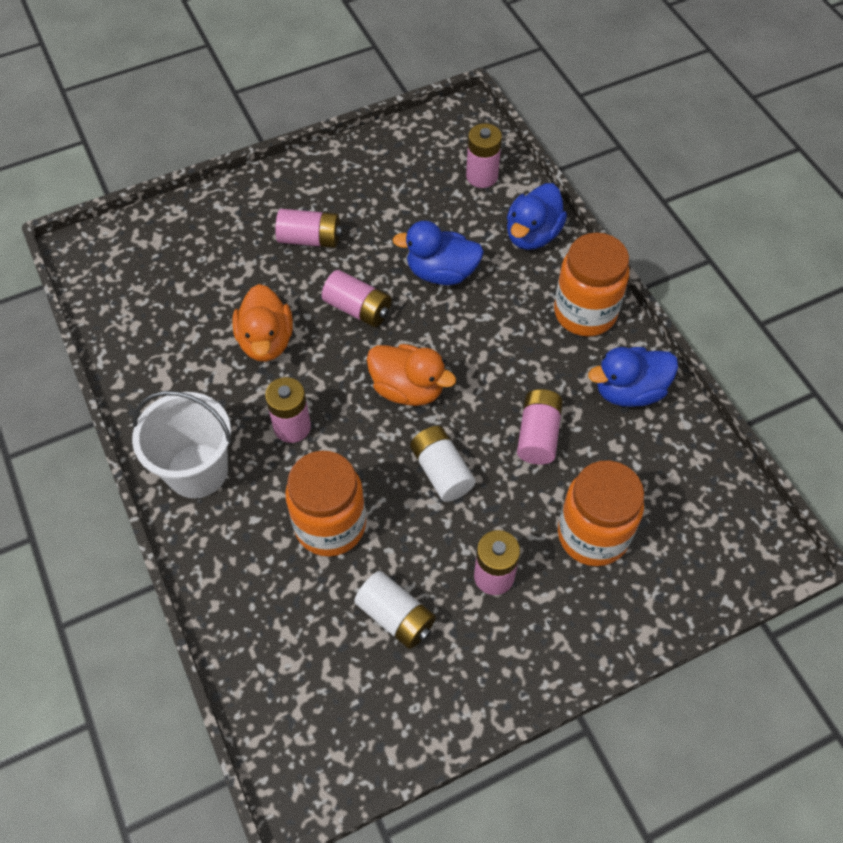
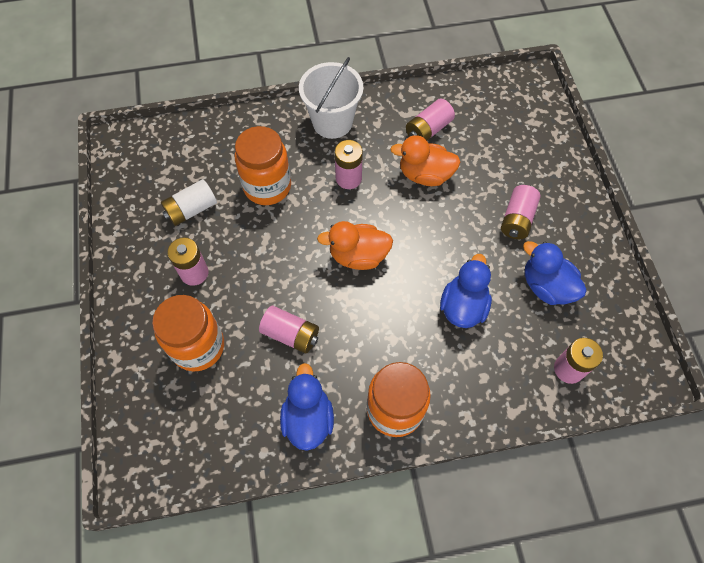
camera: 105 degrees right, 5 degrees up
(358, 309) = (440, 238): pink battery -> pink battery (428, 130)
(408, 389) = (358, 256): orange duck -> orange duck turned 45 degrees clockwise
(441, 471) = (283, 261): white battery -> none
(532, 235) = (490, 392): blue duck -> blue duck (546, 286)

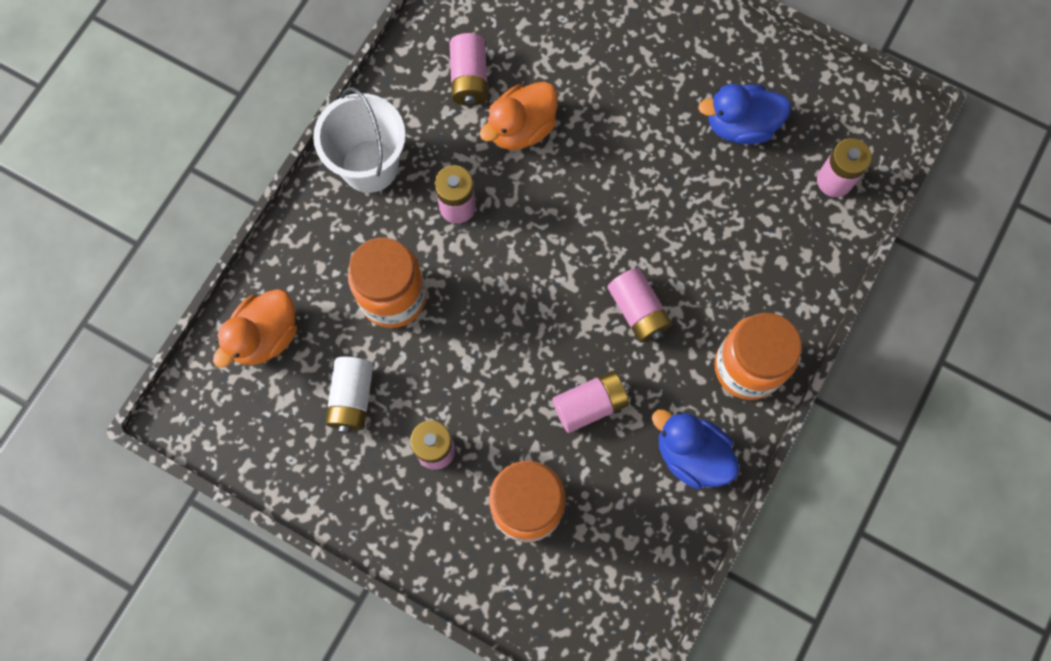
camera: 50 degrees left, 10 degrees up
(358, 256) = (558, 271): orange duck -> orange duck (265, 336)
(463, 306) = (697, 218): blue duck -> none
(517, 219) = (648, 87): pink battery -> pink battery (638, 311)

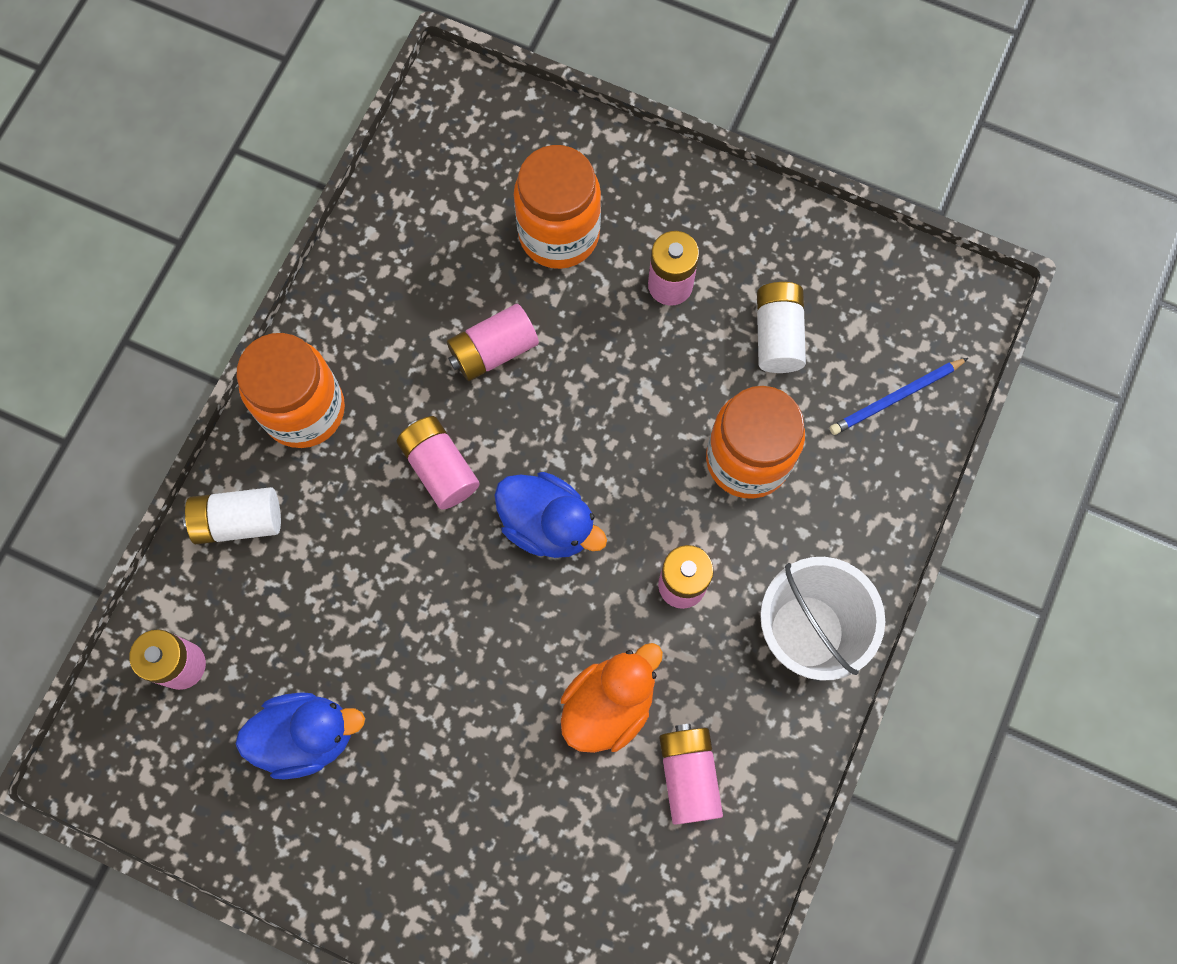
camera: 175 degrees right, 0 degrees up
(265, 336) = (895, 398): orange duck -> blue pencil
(691, 454) = (372, 304): blue duck -> blue duck (548, 524)
(797, 282) = (238, 521): none -> white battery

